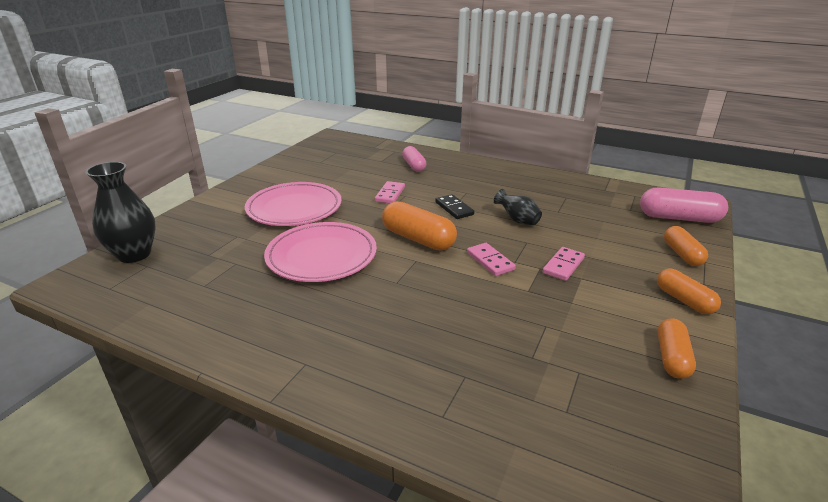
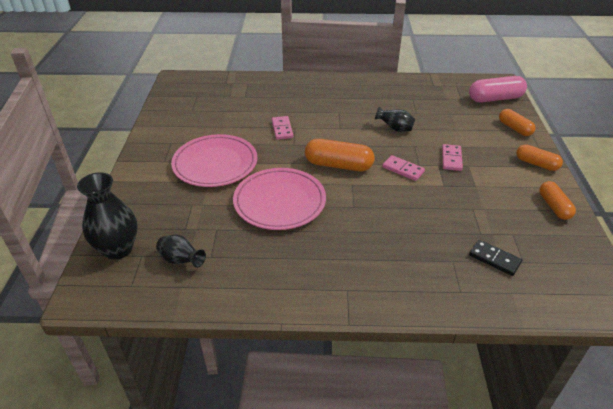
camera: 25 degrees left, 10 degrees up
(174, 280) = (181, 260): none -> black vase
(414, 166) = (277, 95): pink capsule -> none
(454, 208) = (342, 130): black domino -> black domino (494, 259)

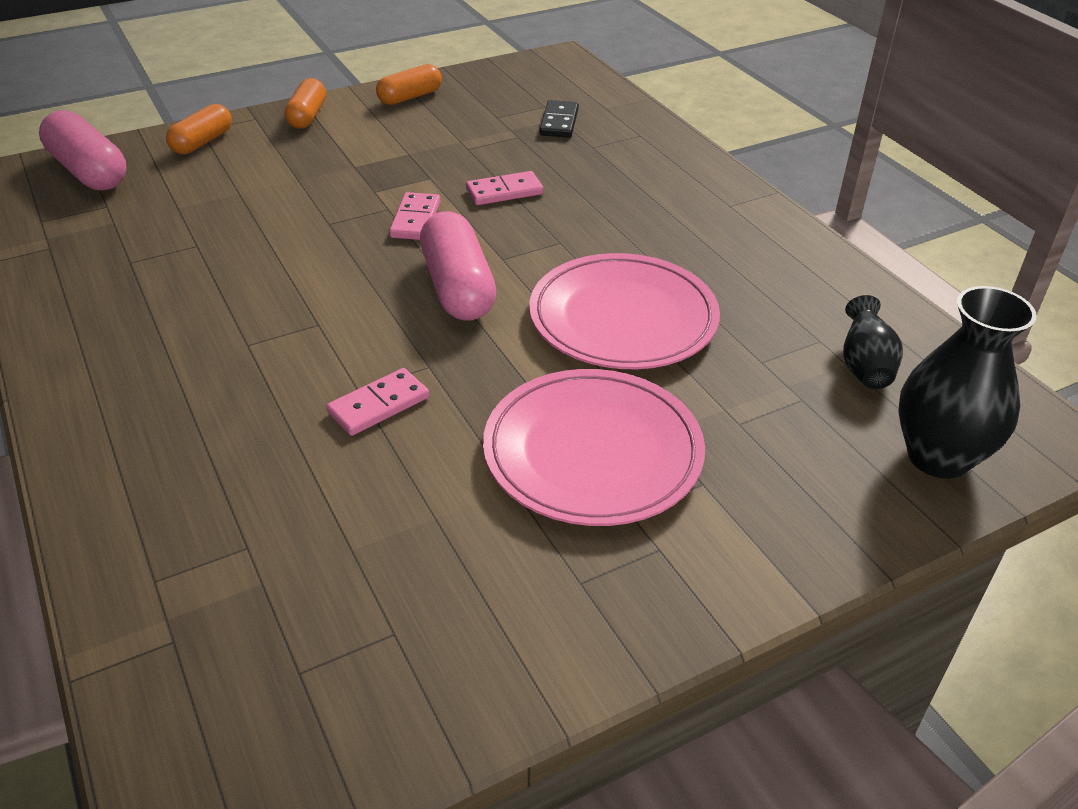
camera: 120 degrees left, 0 degrees up
(338, 165) = (458, 287): orange capsule -> pink capsule
(395, 129) = (278, 256): black vase -> none
(451, 159) = (346, 182): pink domino -> pink domino (504, 192)

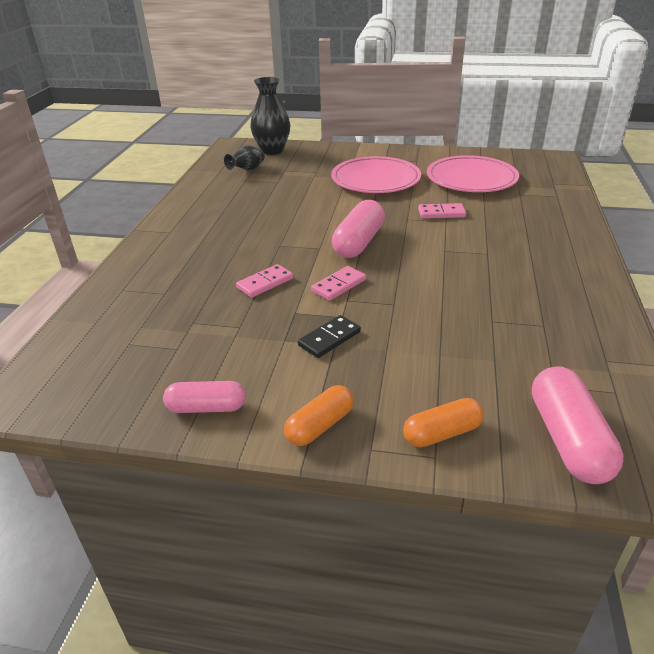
camera: 140 degrees left, 5 degrees down
(410, 97) = (206, 408): orange capsule -> pink capsule
(504, 192) = (265, 283): pink domino -> pink domino turned 60 degrees counterclockwise
(559, 122) = (147, 322): black domino -> black domino (329, 338)
(623, 318) = (304, 207): pink plate -> pink plate (471, 179)

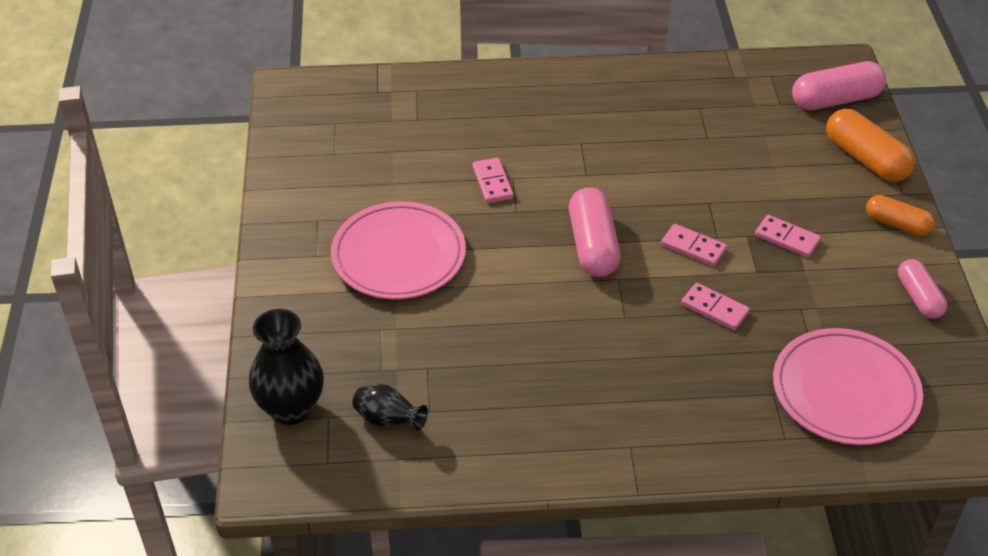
camera: 105 degrees left, 10 degrees up
(329, 338) = (786, 238): black domino -> pink domino
(359, 242) = (593, 246): pink capsule -> pink capsule turned 75 degrees clockwise
(442, 433) = (865, 159): orange capsule -> orange capsule, size x1.56
(471, 179) = (377, 161): pink plate -> pink plate (845, 391)

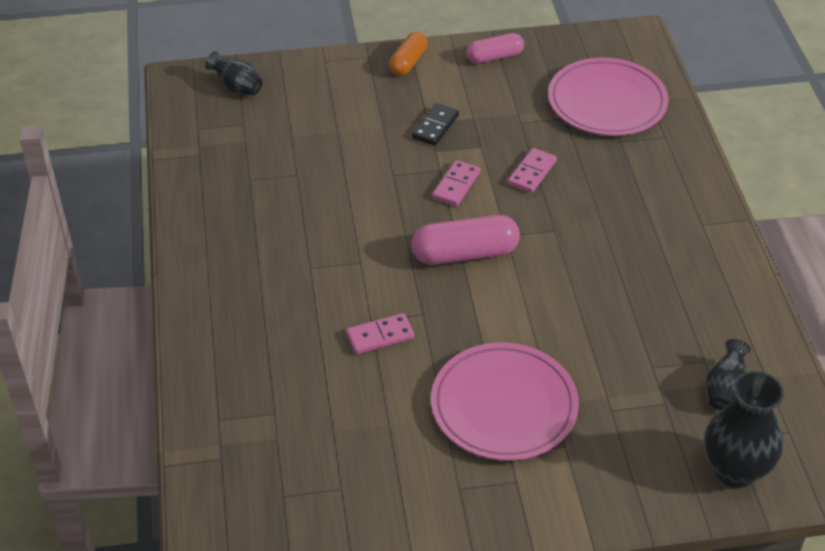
camera: 95 degrees left, 0 degrees up
(786, 238) = (435, 127): pink domino -> black domino
(835, 100) = (237, 88): pink capsule -> black vase
(865, 159) = (323, 74): orange capsule -> none

